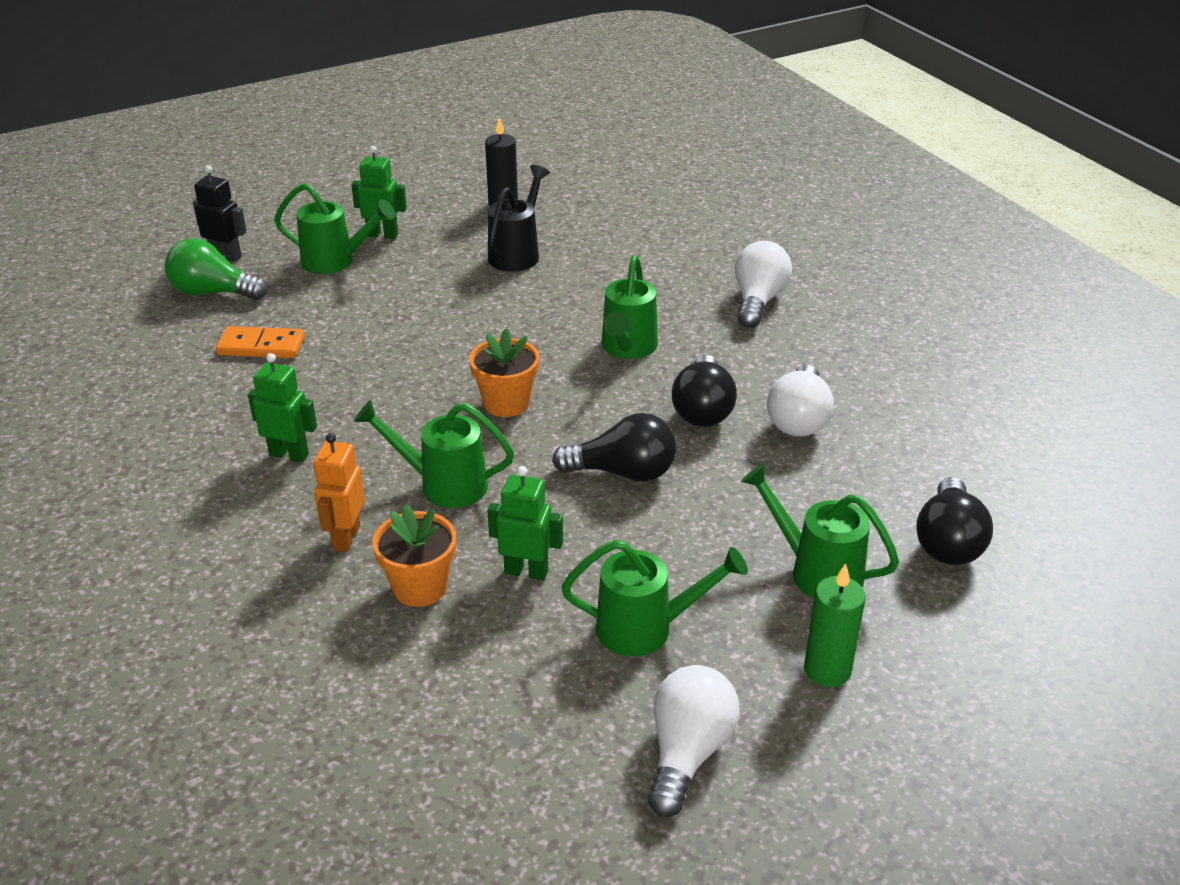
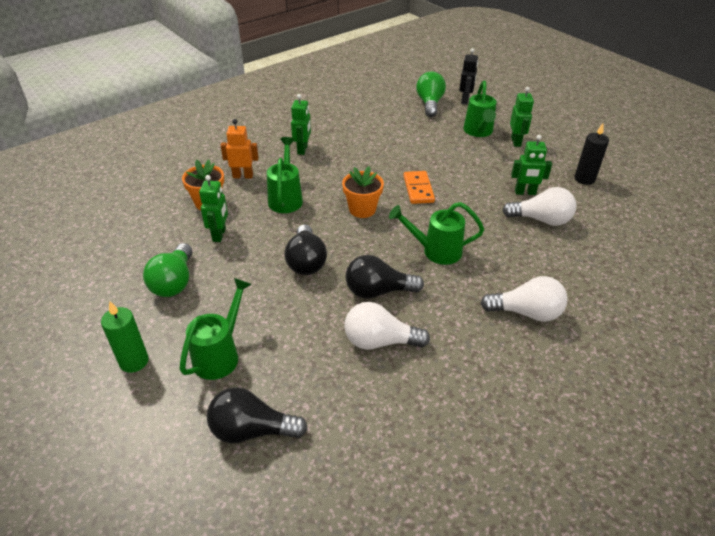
camera: 80 degrees right, 5 degrees up
(261, 346) = (388, 125): orange domino -> orange domino (418, 189)
(517, 254) = (525, 193): black watering can -> green robot
(645, 629) = (174, 282): green watering can -> green light bulb
(687, 752) = (84, 305): white light bulb -> white light bulb (541, 220)

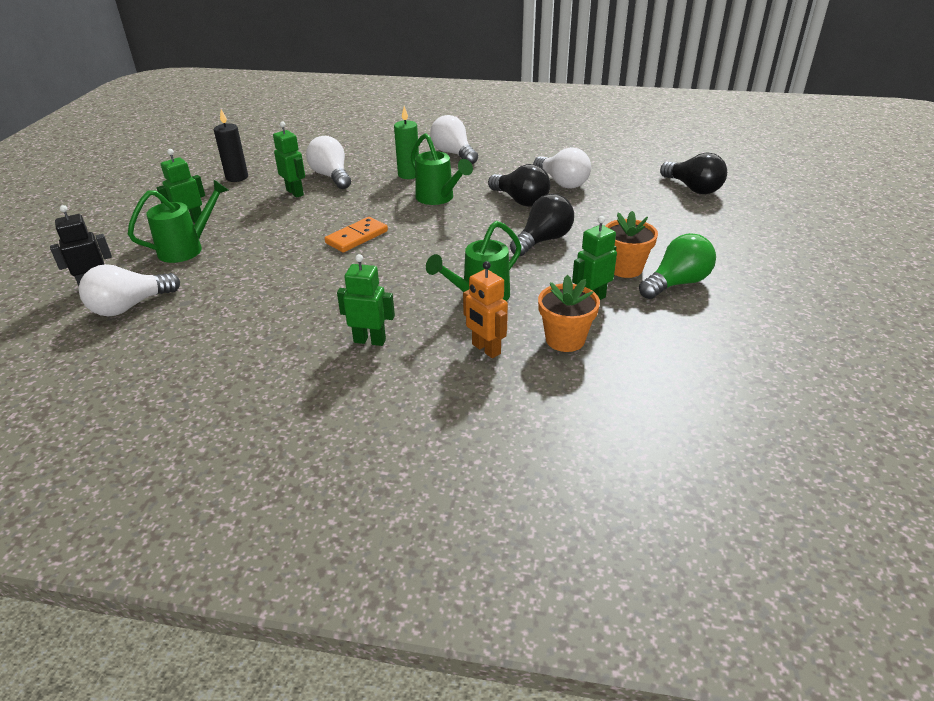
camera: 130 degrees left, 5 degrees down
(134, 361) = (753, 250): green candle -> green candle (409, 175)
(220, 355) = (680, 224): green watering can -> none
(302, 149) = (370, 340): green robot -> green robot turned 45 degrees clockwise
(362, 209) = (432, 249): orange flower pot -> orange flower pot (625, 268)
(429, 104) = (130, 306): green light bulb -> white light bulb

